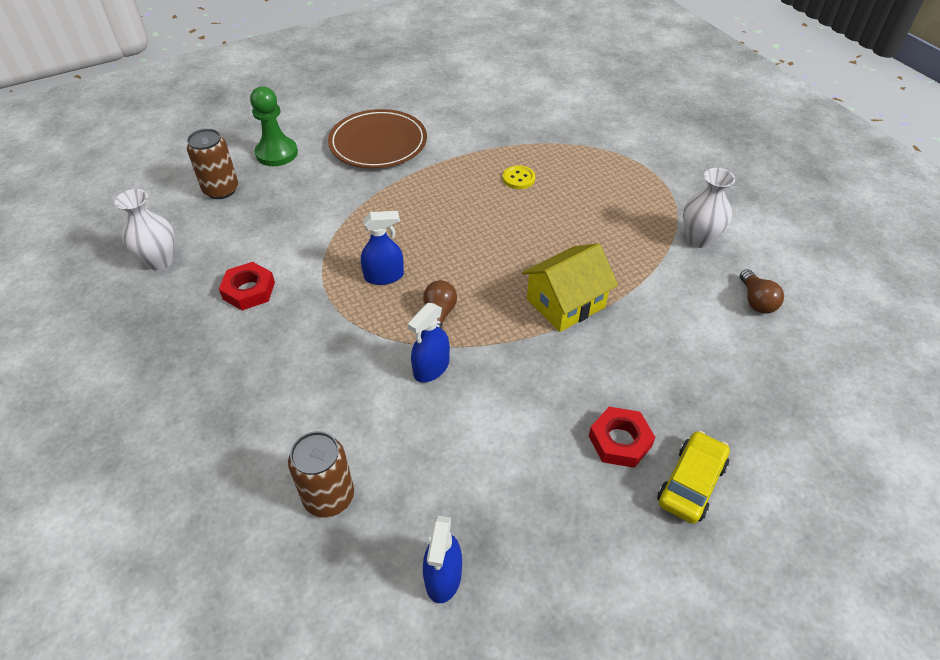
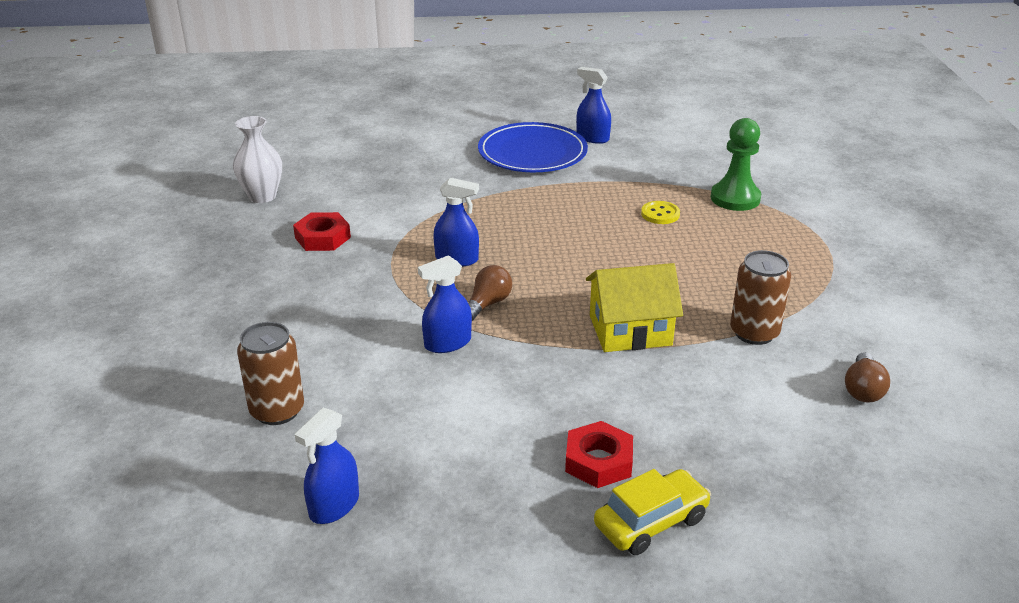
camera: 25 degrees right, 15 degrees down
(221, 190) = (354, 157): brown can -> brown can (754, 333)
(277, 153) = (426, 140): green pawn -> green pawn (735, 198)
(378, 143) = (532, 153): brown plate -> blue plate
(418, 114) = (592, 138): none -> blue spray bottle
(698, 239) = (834, 316): white vase -> none

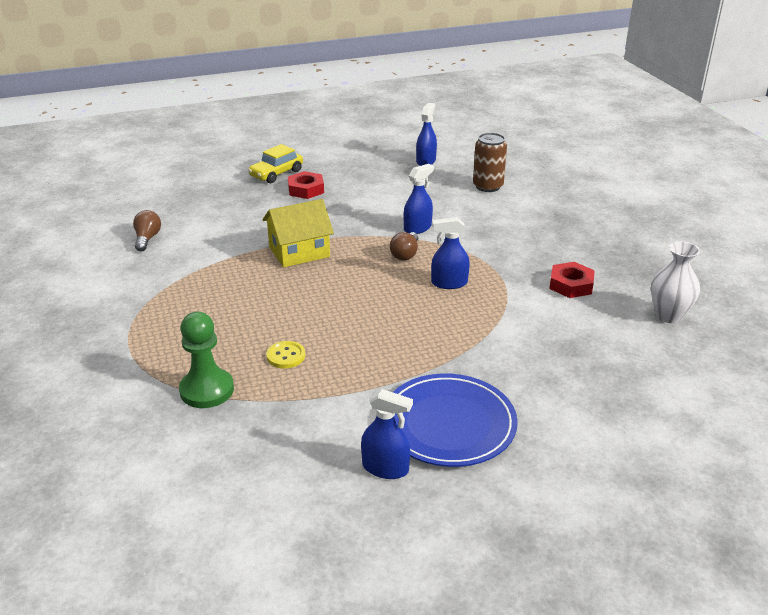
camera: 165 degrees right, 0 degrees up
(754, 333) = (211, 262): brown can -> none

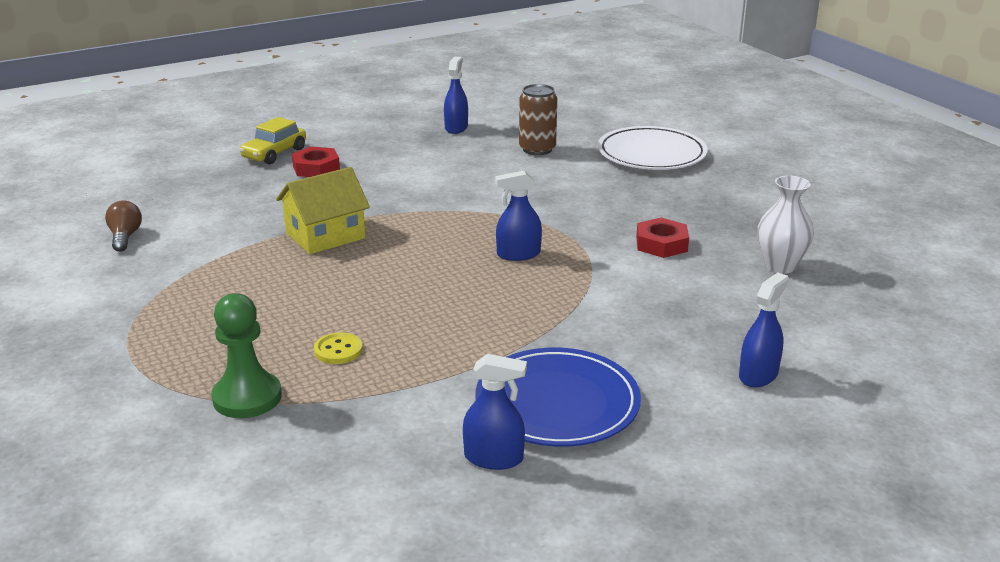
camera: 10 degrees left, 5 degrees down
(405, 254) = (457, 228): brown light bulb -> none
(417, 228) = (465, 199): blue spray bottle -> blue spray bottle (758, 375)
(583, 198) = (651, 154): none -> white plate

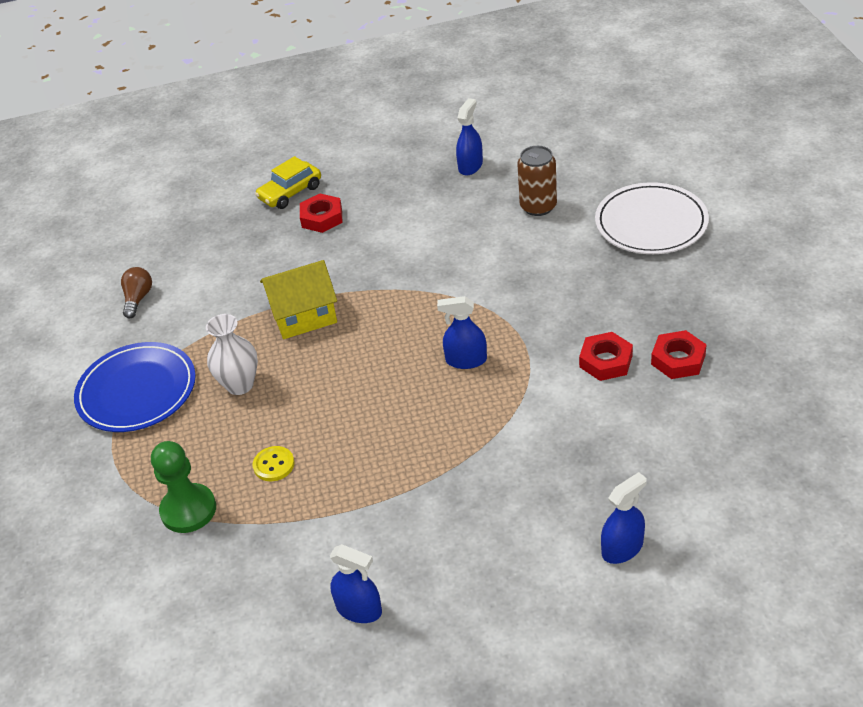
camera: 20 degrees right, 15 degrees up
(557, 403) = (433, 555): blue plate -> blue plate (137, 391)
(731, 238) = (678, 359): none -> red nut
(780, 266) = (709, 406): white vase -> white vase (240, 385)

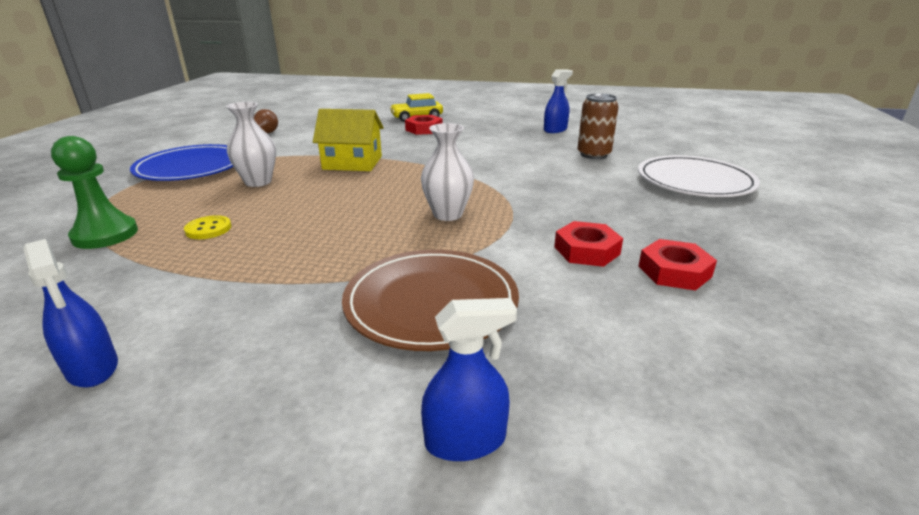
camera: 20 degrees right, 15 degrees down
(466, 360) = (447, 214): blue spray bottle -> white vase
(529, 463) = (431, 303): none -> brown plate

